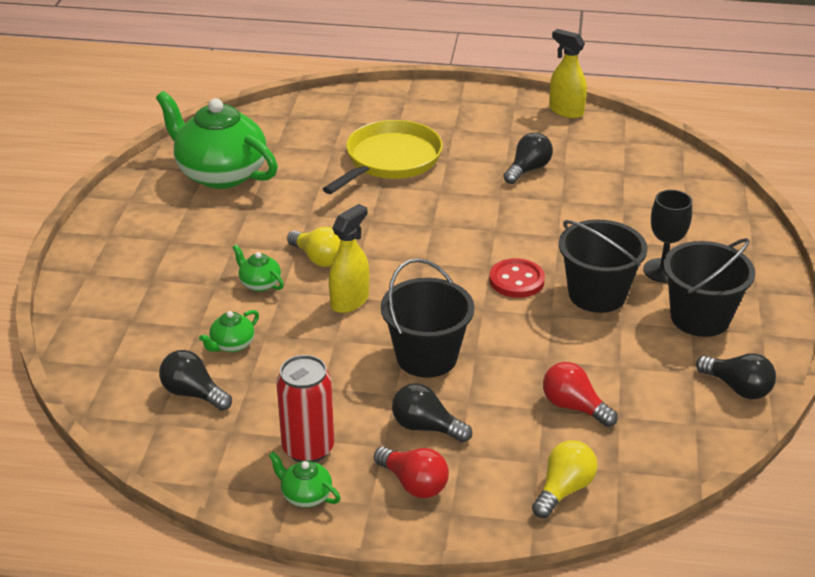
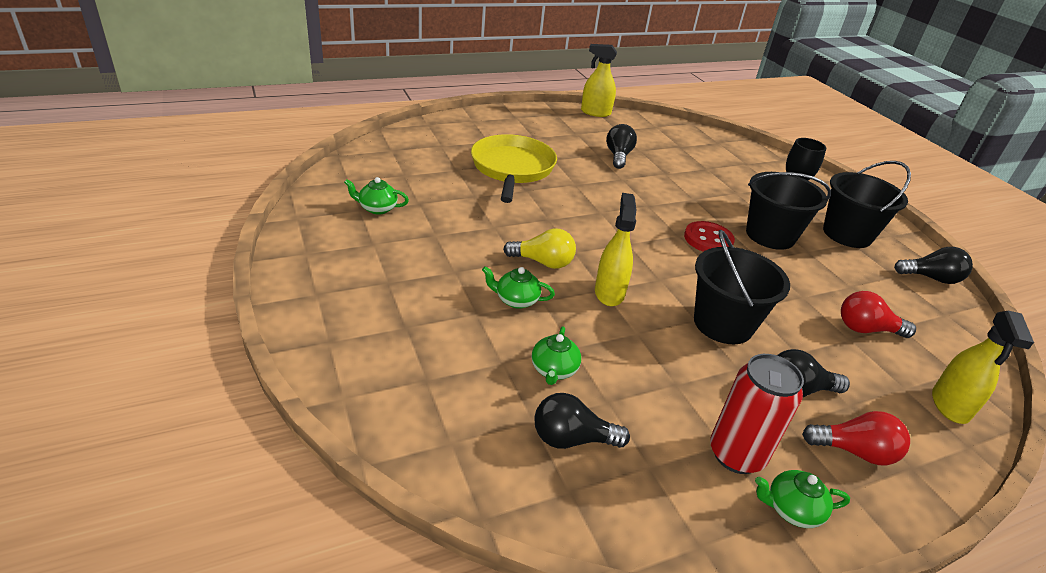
camera: 35 degrees left, 0 degrees up
(220, 174) = (377, 208): green teapot -> green teapot, size x0.41
(563, 490) = (950, 405): yellow light bulb -> yellow spray bottle

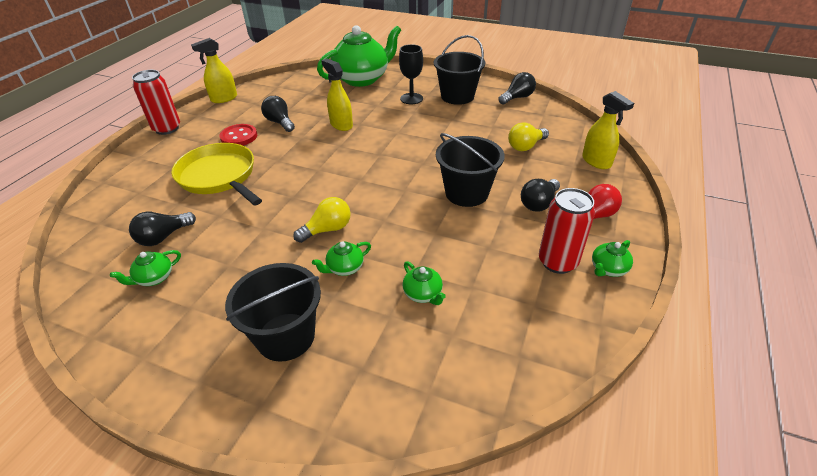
camera: 40 degrees left, 5 degrees up
(520, 112) = (167, 129): none -> red can
(572, 439) = (483, 326): black light bulb -> black light bulb (163, 237)
(609, 293) = (390, 220): yellow spray bottle -> yellow spray bottle (341, 125)
(708, 239) = (398, 146): red button -> red button (239, 137)
(754, 162) = (362, 79): none -> green teapot
(770, 235) = (425, 121): black bucket -> black bucket (286, 336)
(866, 329) = (525, 146): red light bulb -> yellow light bulb

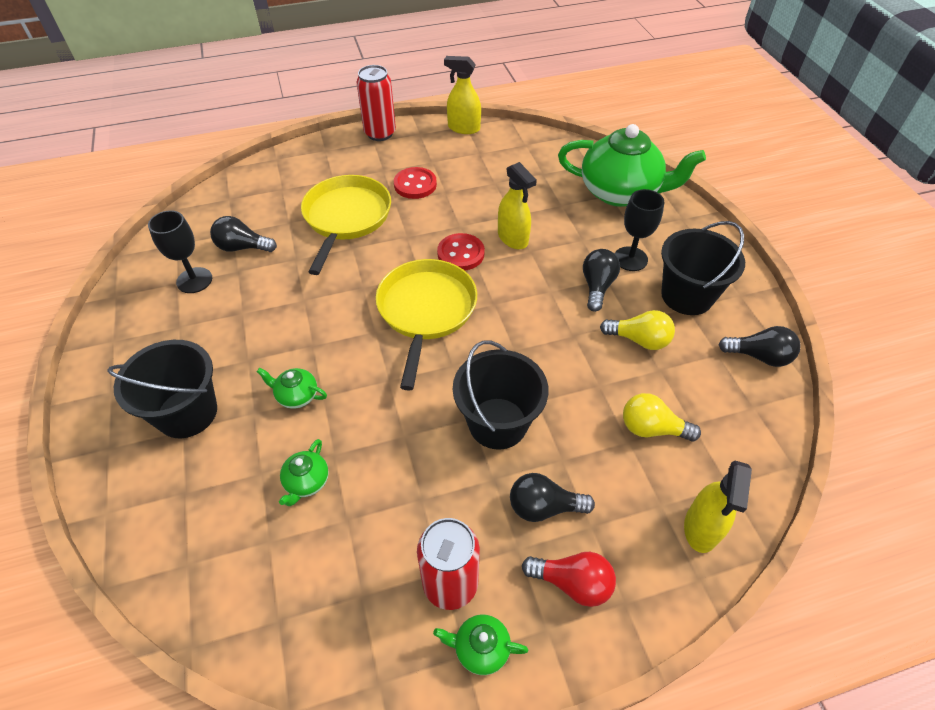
camera: 50 degrees right, 10 degrees up
(154, 278) = (194, 280): green teapot -> black goblet
(280, 122) = (467, 193): black light bulb -> black light bulb (597, 286)
(324, 147) = (461, 254): none -> red button
(327, 229) = (338, 346): yellow light bulb -> yellow light bulb (639, 340)
(341, 125) = (513, 238): yellow spray bottle -> yellow spray bottle turned 135 degrees clockwise
(350, 180) = (426, 311): none -> yellow pan

